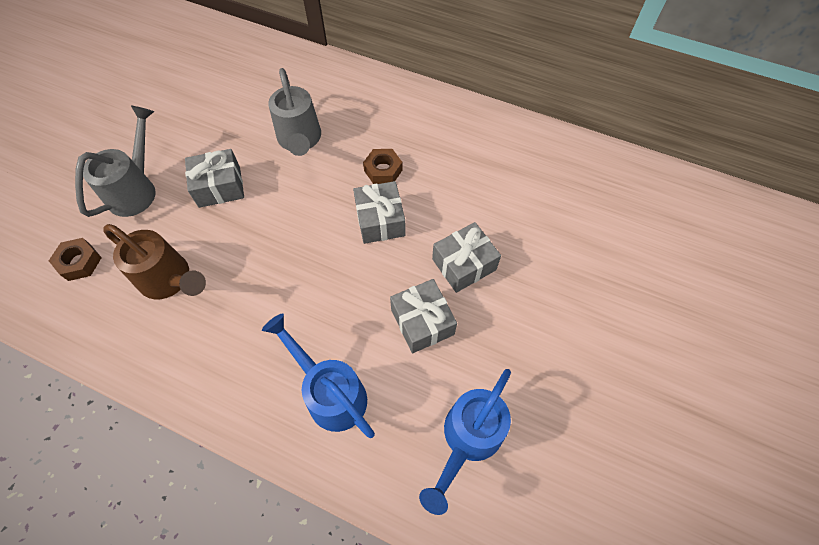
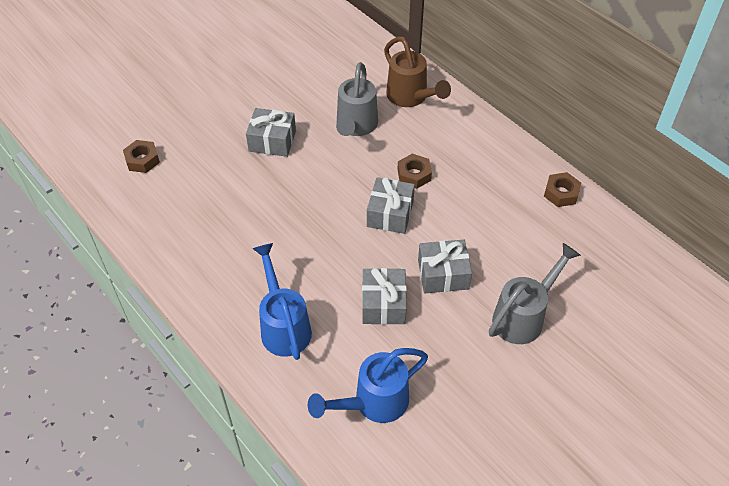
camera: 25 degrees right, 10 degrees down
(137, 189) = (208, 120): grey watering can -> grey watering can (524, 316)
(170, 281) = (202, 198): brown watering can -> brown watering can (411, 98)
(528, 138) = (561, 193): none -> brown nut

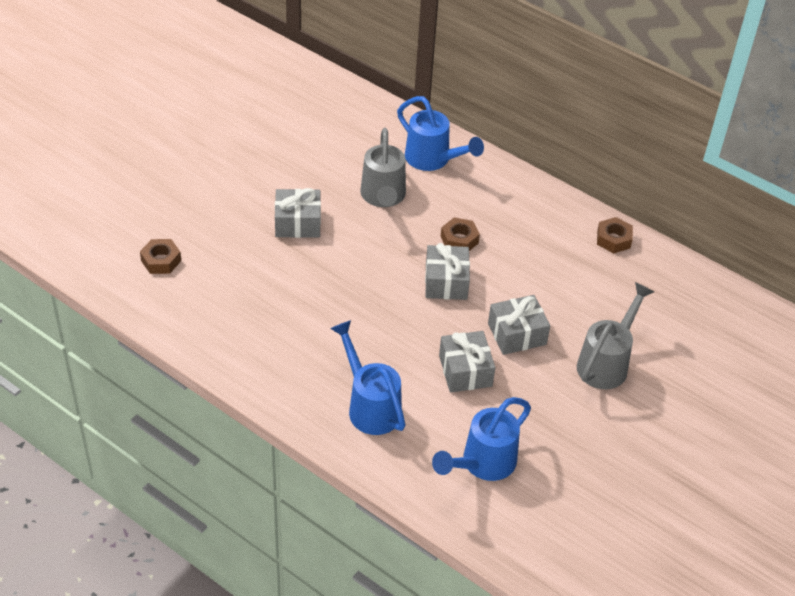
camera: 15 degrees left, 5 degrees down
(411, 98) = (433, 160): brown watering can -> blue watering can

